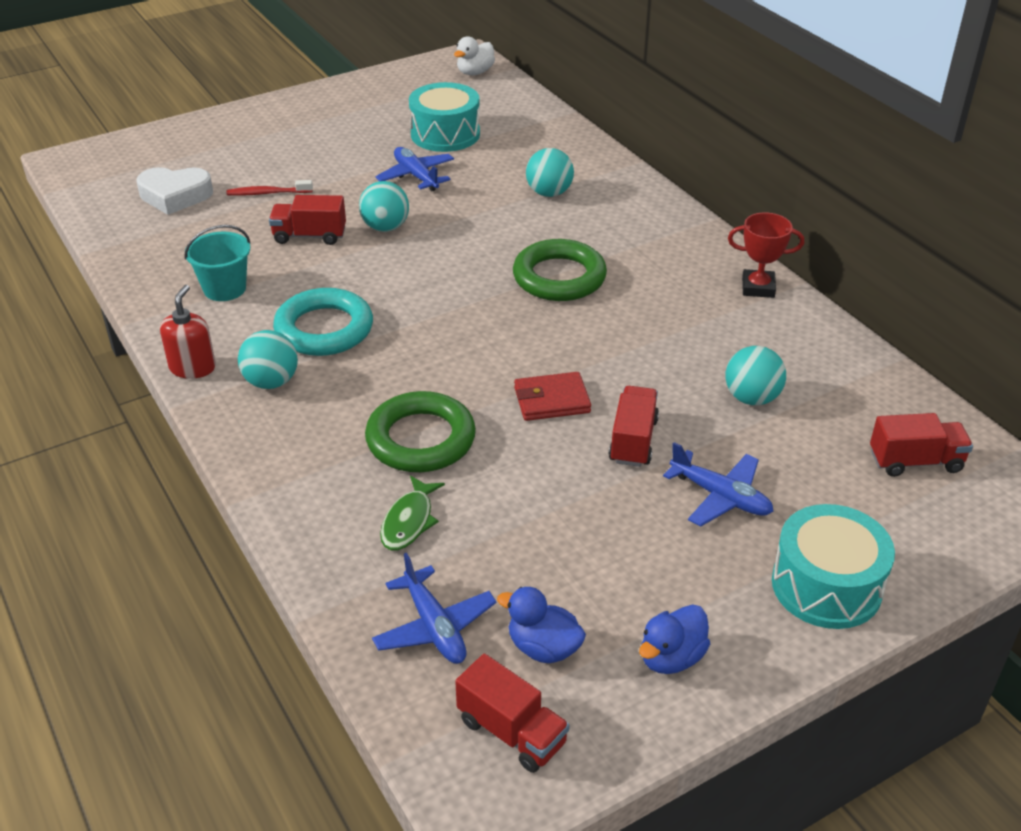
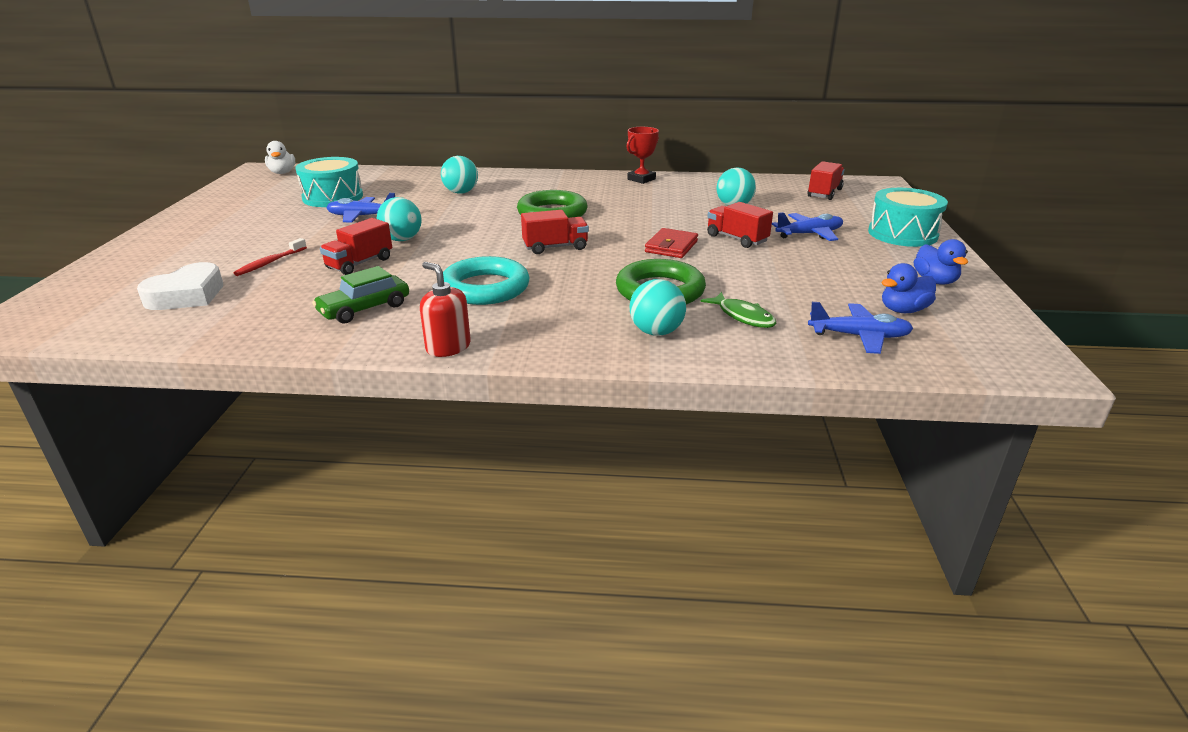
camera: 55 degrees left, 10 degrees down
(225, 289) = (364, 309): turquoise bucket -> green car
(271, 382) = (518, 322): turquoise ball -> turquoise ball (656, 332)
(511, 732) = (975, 339): red truck -> red truck (555, 247)

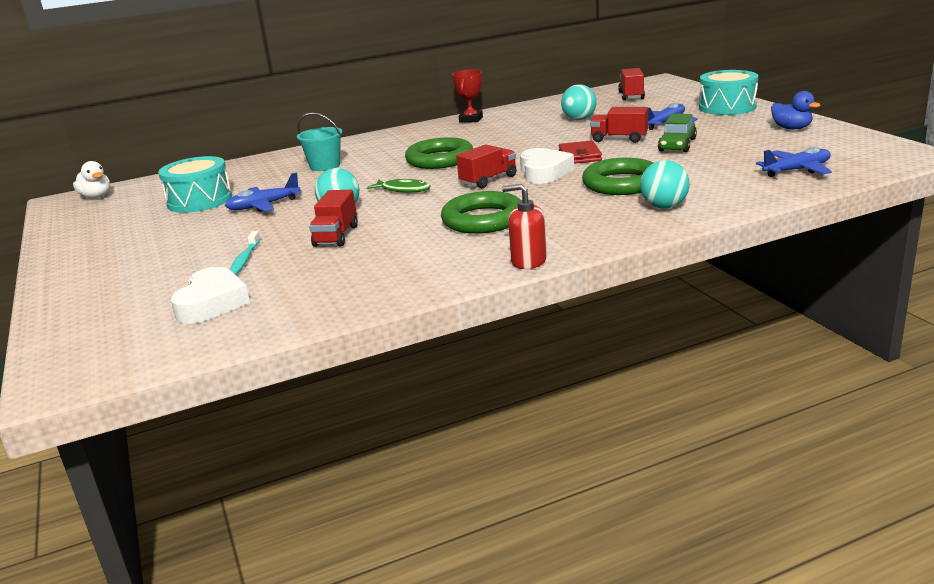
camera: 25 degrees left, 5 degrees down
(270, 263) = (244, 259): red toothbrush -> turquoise toothbrush
(364, 309) = (407, 261): green car -> green car (677, 145)
(461, 192) = (325, 166): turquoise ball -> turquoise bucket
(485, 288) = (483, 220): turquoise ring -> green ring
(612, 254) = (544, 172): none -> white heart
(743, 316) = (706, 181): green fish -> green fish (403, 190)
(903, 310) = (799, 149): blue duck -> none

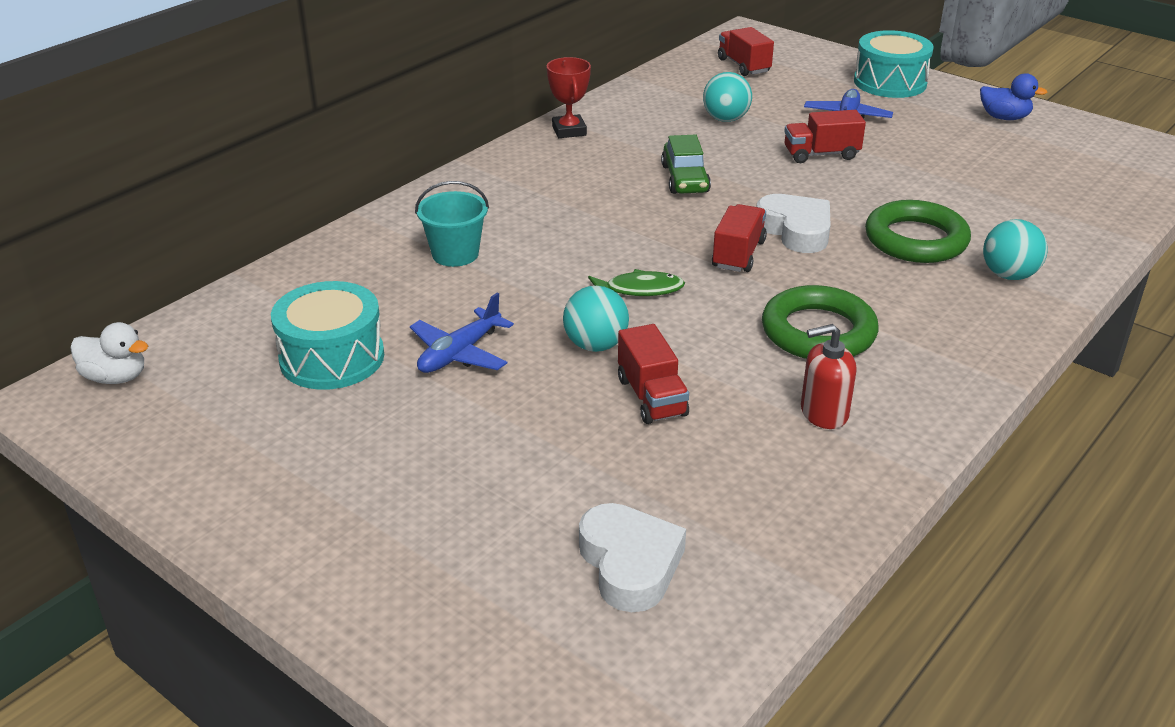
camera: 30 degrees left, 10 degrees up
(244, 259) = (570, 469): turquoise toothbrush -> none
(440, 159) = (620, 220): green ring -> none
(528, 261) = (958, 397): red soap dispenser -> red soap dispenser (823, 413)
(580, 156) = (807, 193): red wallet -> none
(677, 145) = (905, 160): green car -> green car (685, 179)
(797, 170) = (1085, 193): blue plane -> none

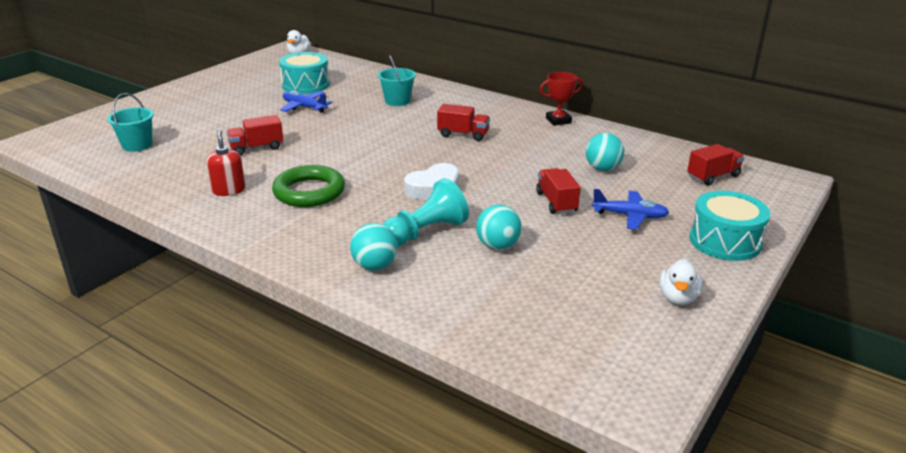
camera: 85 degrees right, 5 degrees down
(595, 345) = (306, 134): turquoise ball -> turquoise ball (498, 246)
(630, 564) = (137, 145): white heart -> turquoise bucket
(640, 289) = (360, 144): green fish -> none
(685, 179) = (500, 155): green car -> none
(738, 254) = (401, 170): red truck -> red truck (463, 135)
(916, 240) = (426, 232): green ring -> turquoise pawn
(1004, 118) = (678, 298): blue duck -> white duck

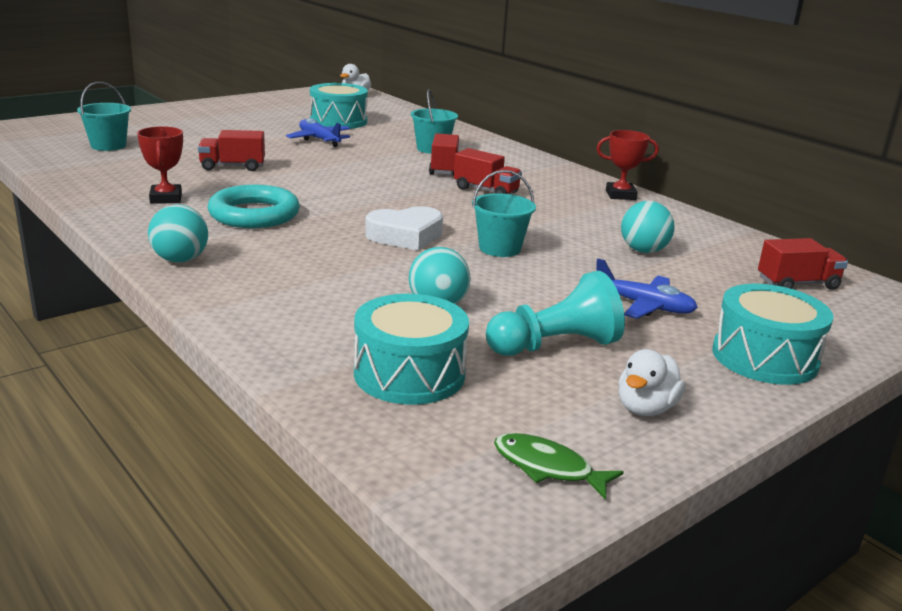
camera: 15 degrees right, 5 degrees down
(228, 190) = (166, 198): red soap dispenser -> red trophy
(309, 192) = (254, 214): green ring -> turquoise ring
(375, 266) = (266, 297): turquoise ball -> turquoise ball (180, 260)
(426, 232) = (358, 275): turquoise pawn -> turquoise pawn (555, 346)
(507, 187) = (499, 248): none -> turquoise bucket
(517, 307) = (409, 374): none -> turquoise drum
(556, 202) = (552, 274): red truck -> red truck (444, 169)
(647, 357) = (548, 467): none -> green fish

